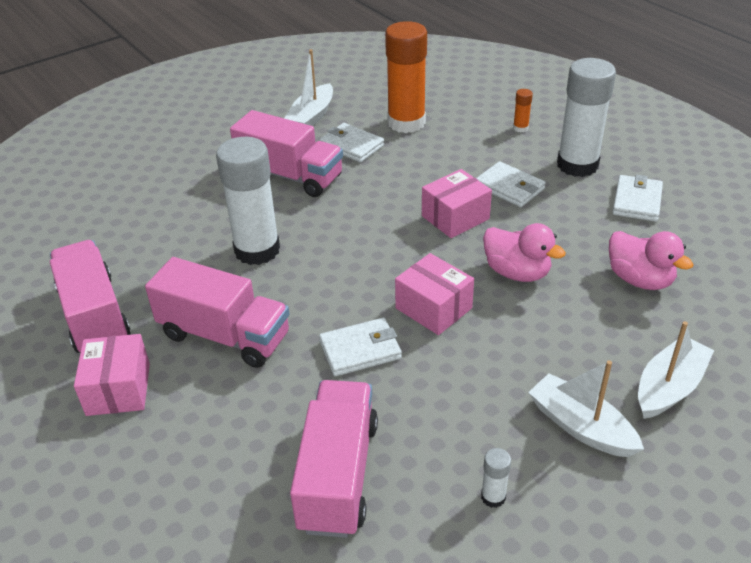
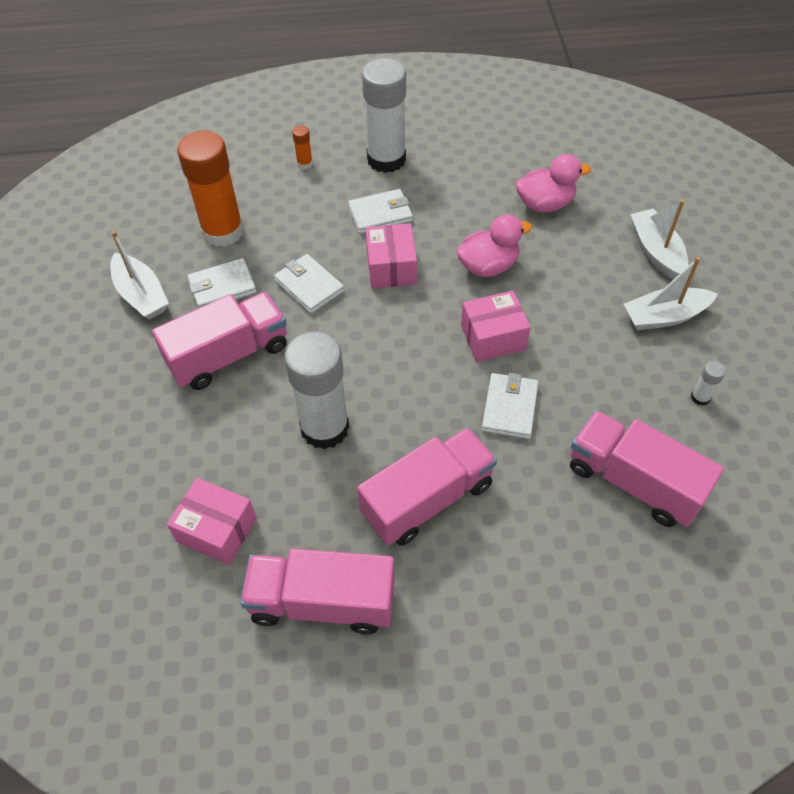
camera: 60 degrees left, 15 degrees up
(118, 389) = (443, 611): pink box -> pink box (217, 530)
(637, 201) = (459, 154): white wallet -> white wallet (309, 286)

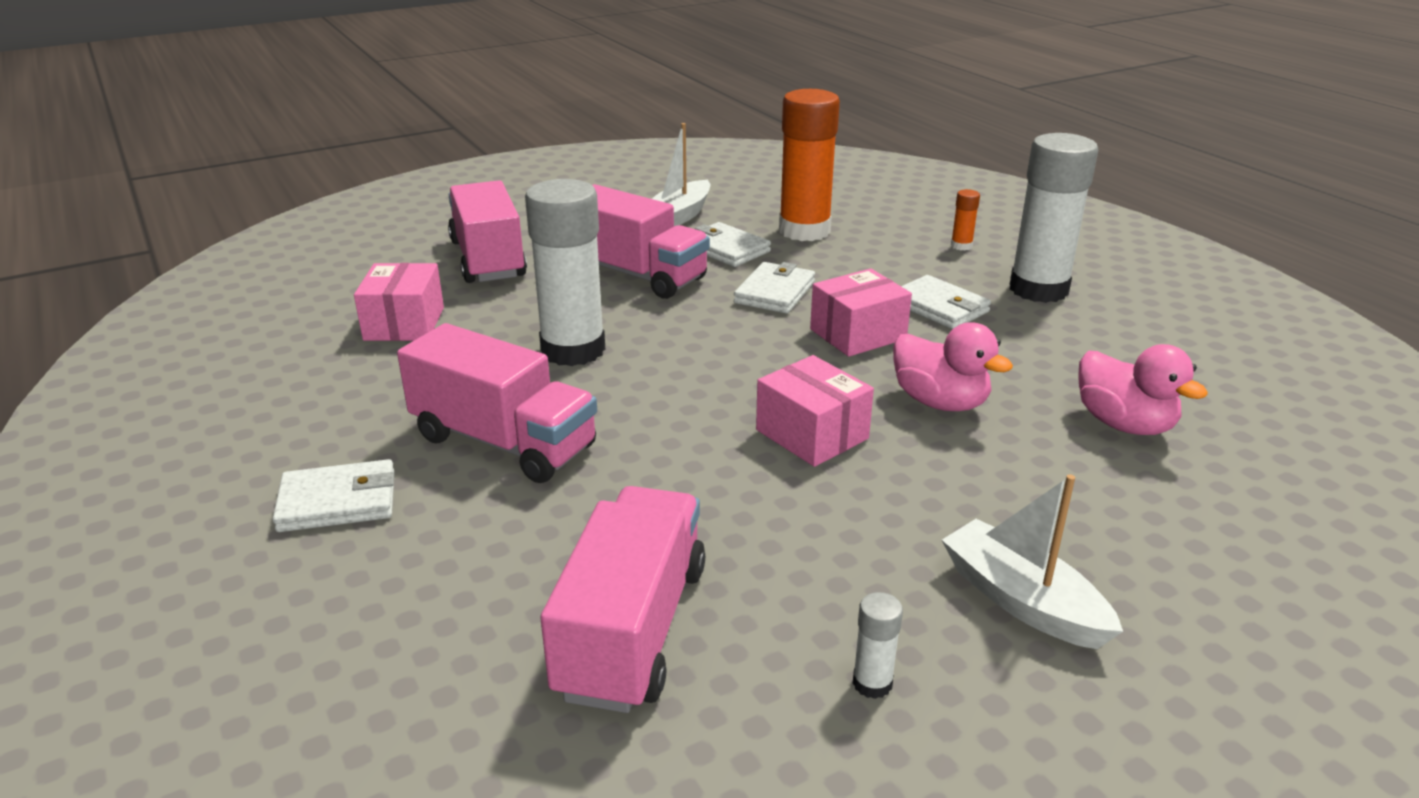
camera: 65 degrees right, 25 degrees down
(322, 602) = (330, 405): pink truck -> pink truck (488, 259)
(509, 408) = (695, 475): white wallet -> white wallet (338, 502)
(656, 251) = (1166, 562): white boat -> none

